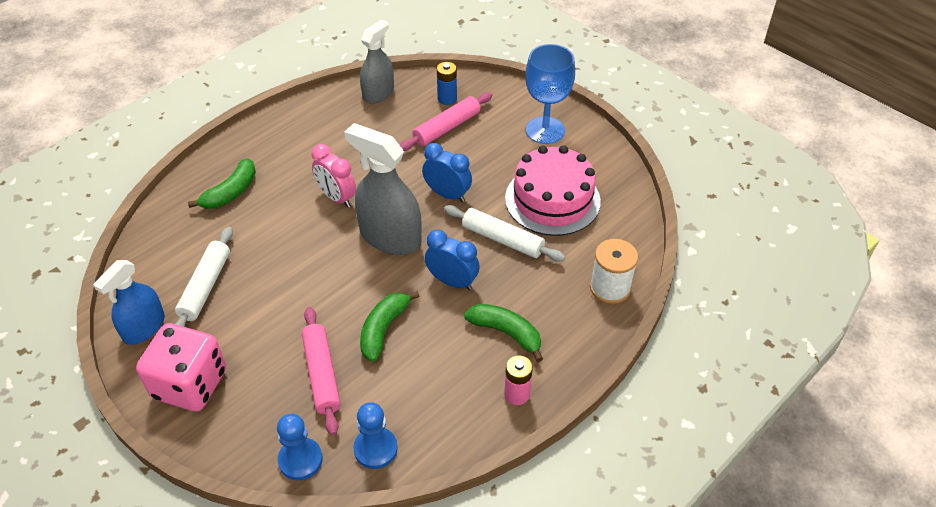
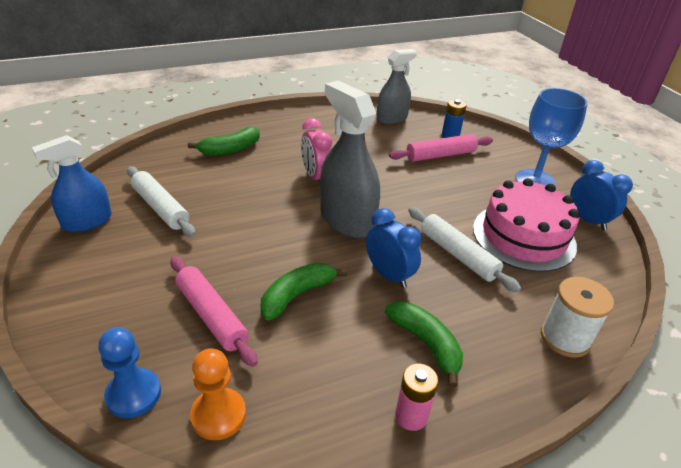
camera: 20 degrees right, 10 degrees down
(190, 384) = (87, 280): pink dice -> none
(205, 287) = (161, 208): white rolling pin -> white rolling pin turned 75 degrees counterclockwise
(321, 374) = (211, 315): pink rolling pin -> pink rolling pin turned 45 degrees counterclockwise
(375, 449) = (218, 415): blue pawn -> orange pawn
(447, 194) = (418, 202): blue clock -> blue clock (588, 220)

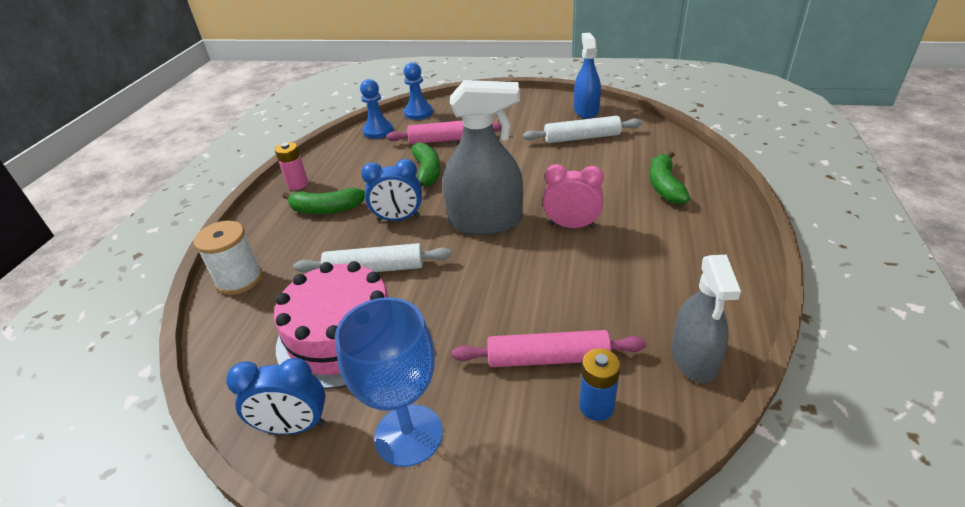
camera: 130 degrees right, 0 degrees up
(218, 415) = (378, 131): orange pawn -> blue pawn
(440, 155) = (548, 358): pink rolling pin -> pink rolling pin turned 75 degrees clockwise

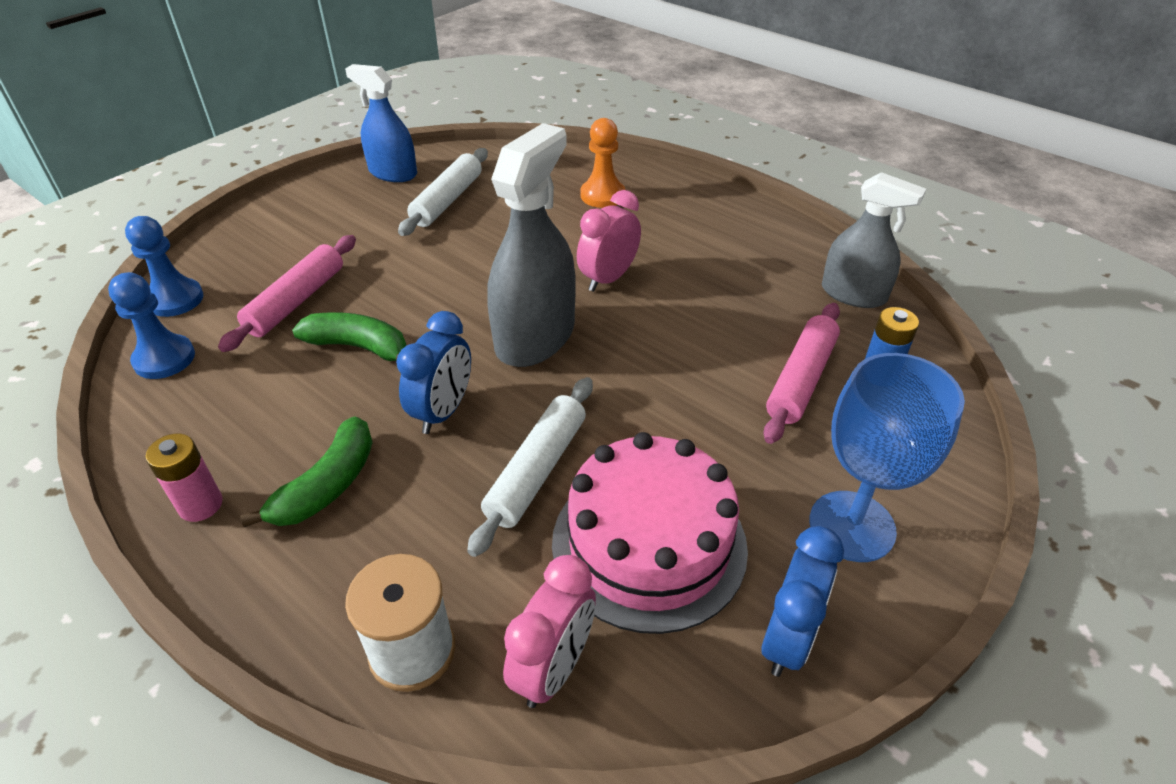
camera: 65 degrees left, 5 degrees up
(243, 331) = (554, 668): none -> pink clock
(664, 186) = (602, 195): green banana -> orange pawn

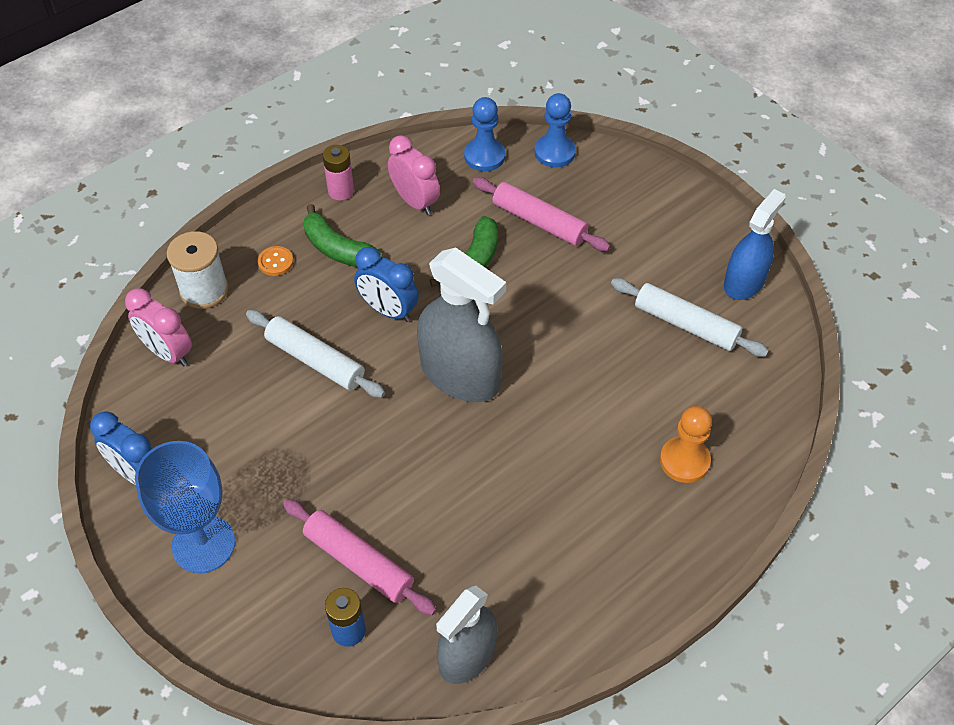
camera: 100 degrees right, 10 degrees up
(350, 559) = (275, 262): none -> orange button
(608, 278) = (532, 441): pink clock -> pink clock (415, 202)
(649, 544) = (233, 415): pink cake -> none

